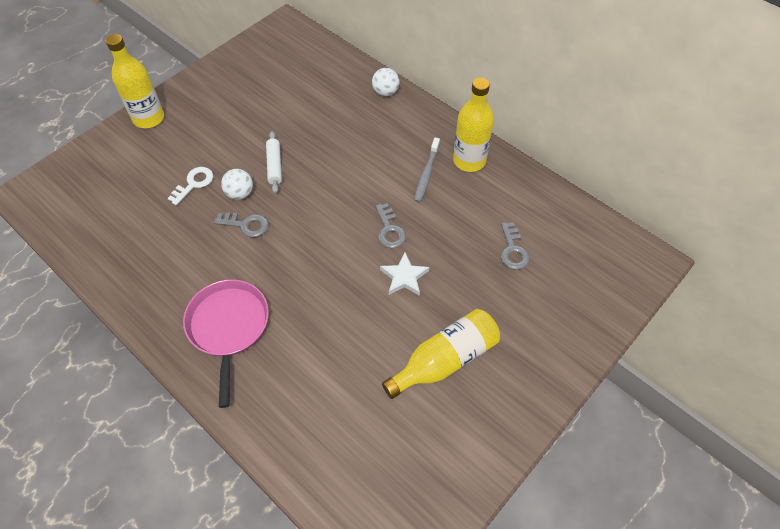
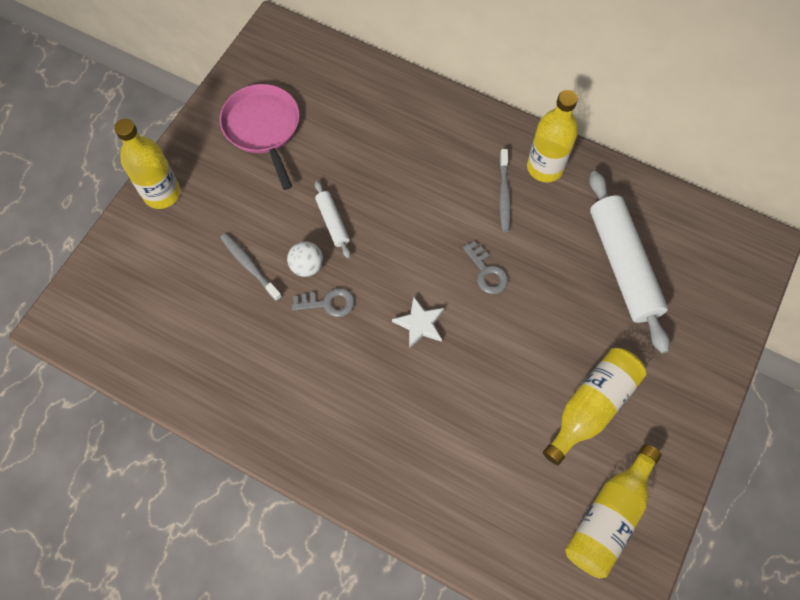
camera: 15 degrees left, 10 degrees up
(194, 184) = (249, 266): white key -> grey toothbrush
(228, 327) = (355, 427): pink pan -> pink pan (263, 128)
(385, 92) = (425, 99): white ball -> none
(404, 277) = (520, 324): white star -> white star (419, 324)
(428, 461) = (608, 517): none -> yellow bottle
(513, 250) = (622, 265): grey key -> white rolling pin

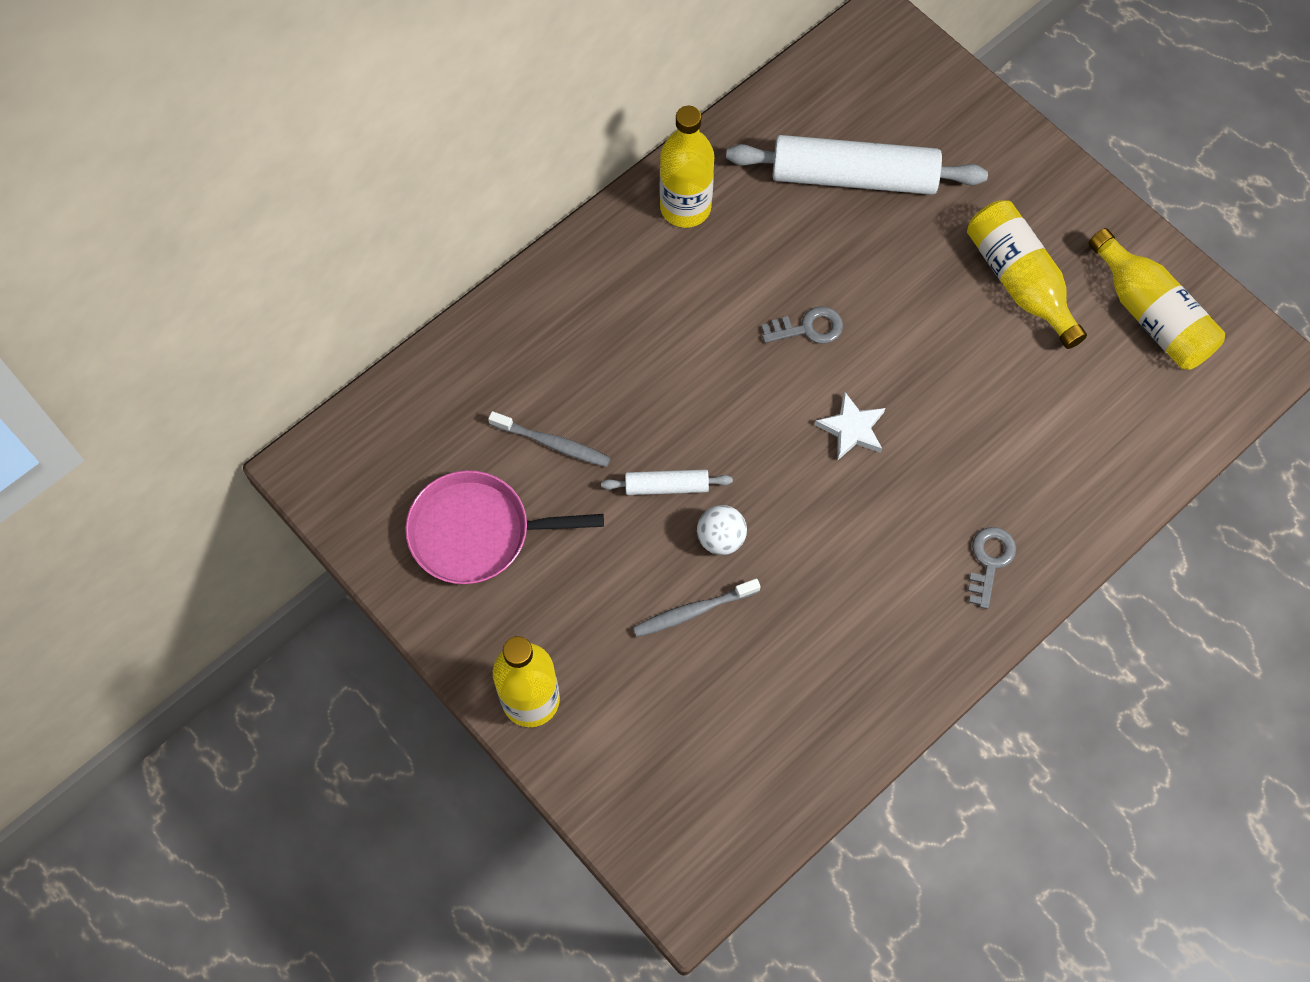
camera: 70 degrees left, 0 degrees up
(328, 303) = (784, 528): grey key -> grey key (989, 561)
(504, 194) = (706, 268): grey toothbrush -> grey toothbrush (552, 443)

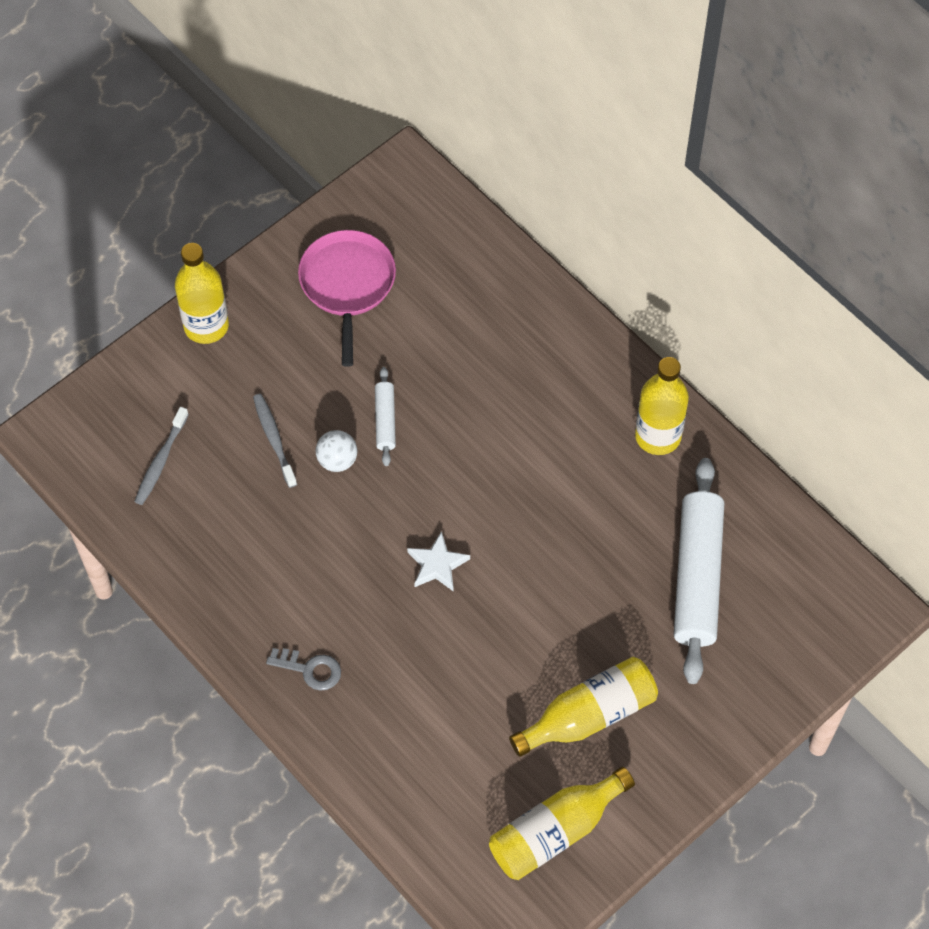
camera: 90 degrees right, 5 degrees down
(552, 443) = (425, 336): grey toothbrush -> grey toothbrush (161, 461)
(808, 328) = (536, 533): grey key -> none

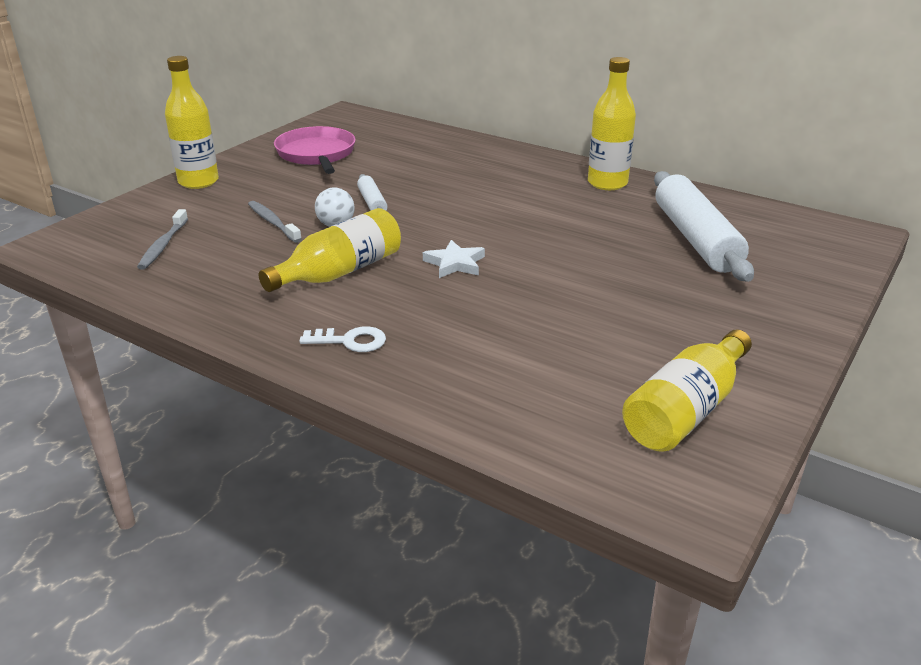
camera: 15 degrees left, 30 degrees down
(310, 669) = (350, 341): grey key -> white key
(589, 715) = (660, 326): yellow bottle -> yellow bottle (339, 272)

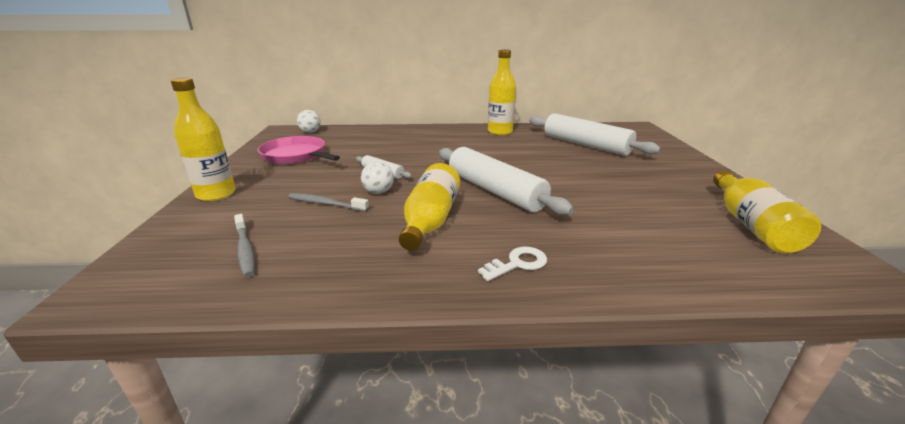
camera: 35 degrees left, 5 degrees down
(372, 123) = (310, 132): none -> white ball
(455, 263) = (495, 191): white star -> white rolling pin

